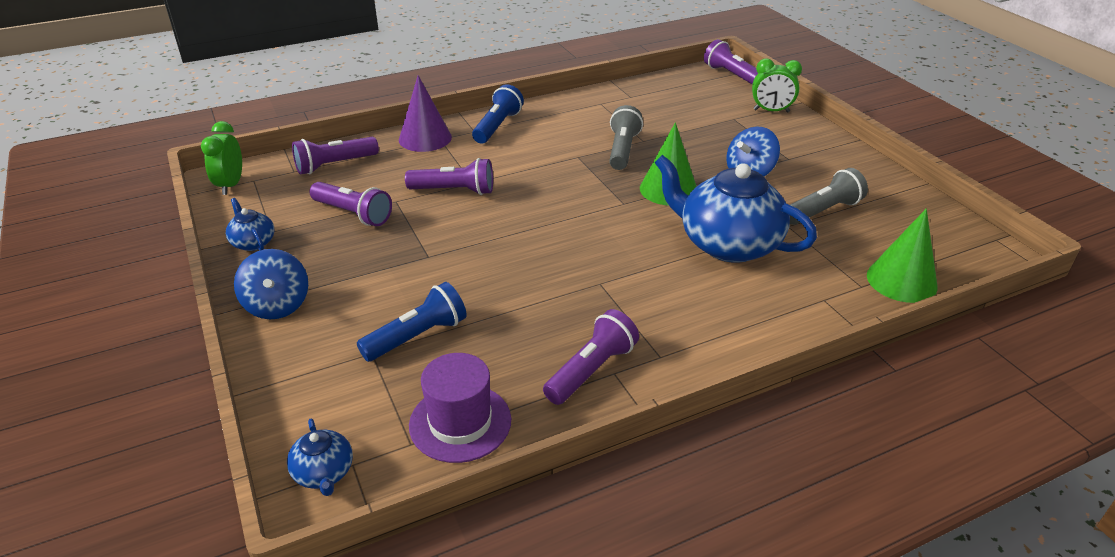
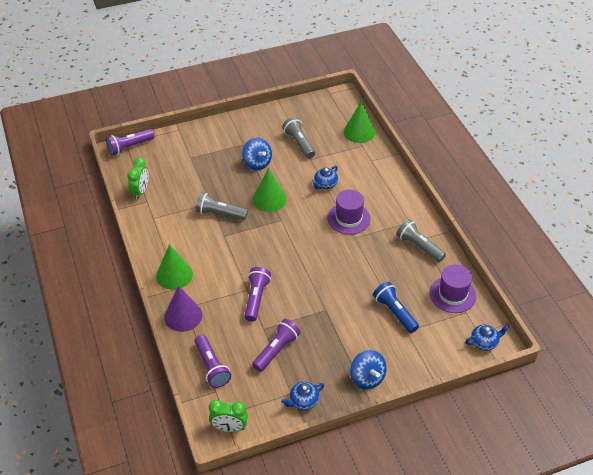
camera: 85 degrees left, 10 degrees up
(277, 305) = (367, 378): blue spinning top -> blue spinning top turned 75 degrees clockwise
(497, 126) = (174, 275): blue flashlight -> green cone
(591, 370) = (419, 246): purple flashlight -> grey flashlight
(647, 274) = (348, 218): none -> purple hat
(727, 244) = (325, 184): blue teapot -> blue teapot, size x0.45
(771, 111) = (185, 139): green clock -> green clock (140, 191)

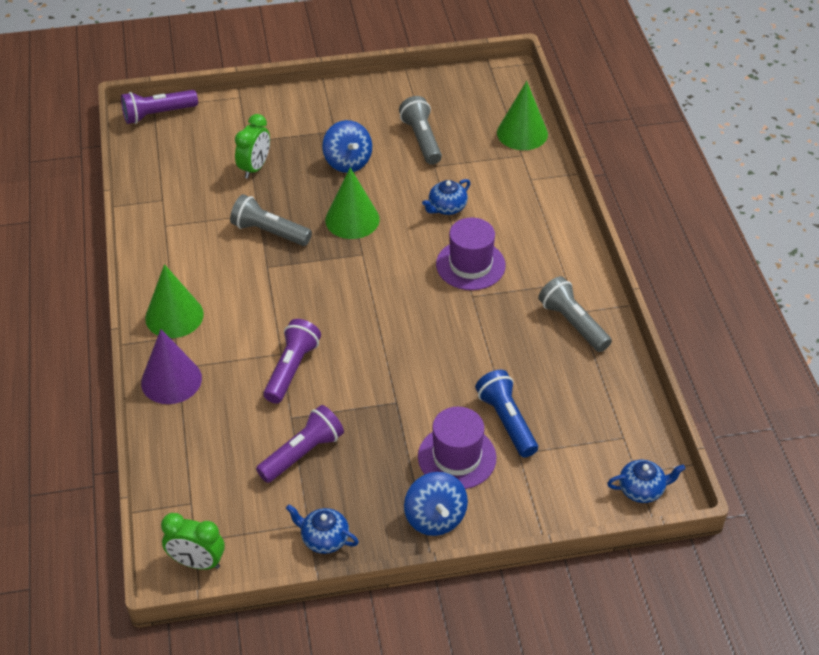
camera: 10 degrees right, 0 degrees up
(140, 191) = (156, 183): green clock -> green clock (255, 168)
(212, 367) = (195, 464): purple flashlight -> none
(303, 401) = (324, 539): blue teapot -> blue teapot turned 45 degrees clockwise
(452, 294) = (609, 406): purple hat -> purple hat (457, 457)

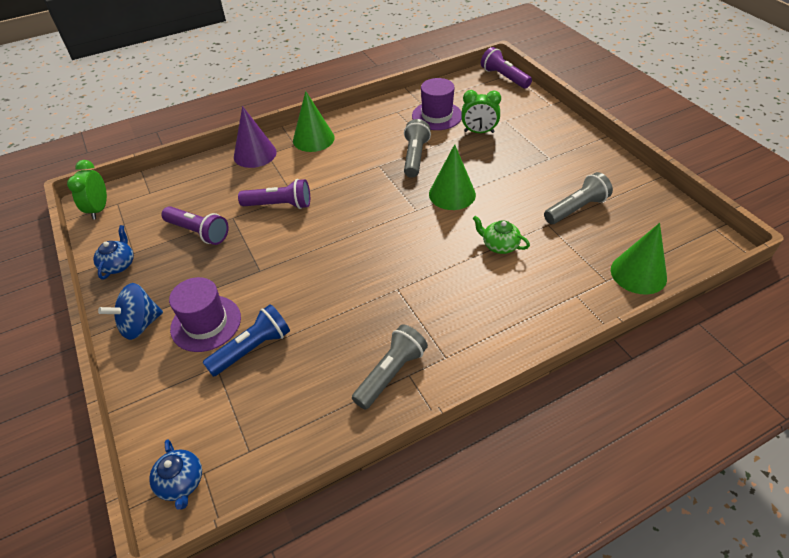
camera: 75 degrees right, 0 degrees up
(348, 162) = (517, 174): blue spinning top -> none
(447, 207) = (499, 245): blue teapot -> green teapot
(470, 265) = (435, 278): purple hat -> purple hat (437, 116)

